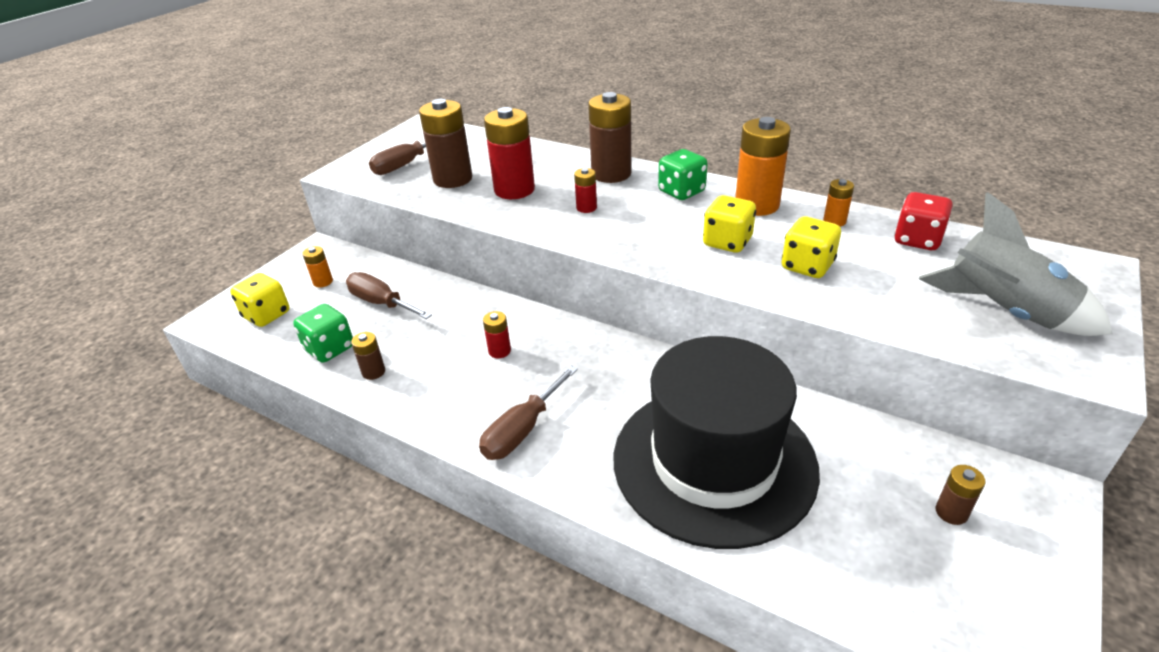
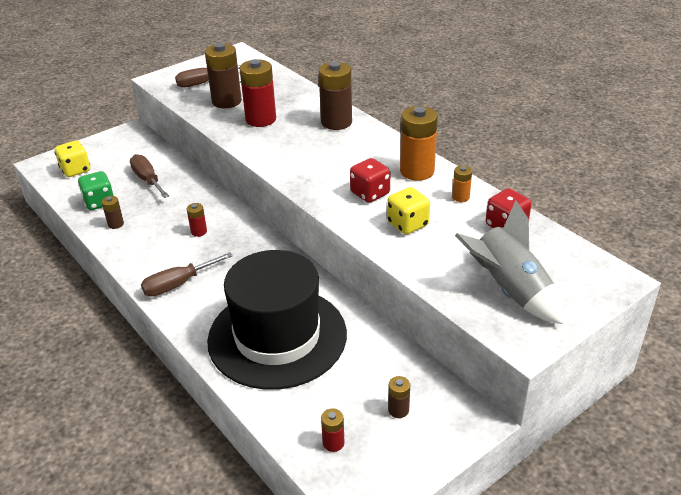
camera: 20 degrees right, 0 degrees up
(323, 282) = (121, 156): orange battery -> none
(586, 208) = (297, 145): red battery -> red battery (333, 443)
(681, 192) = (373, 148): green dice -> none
(727, 242) = (370, 193): yellow dice -> red dice

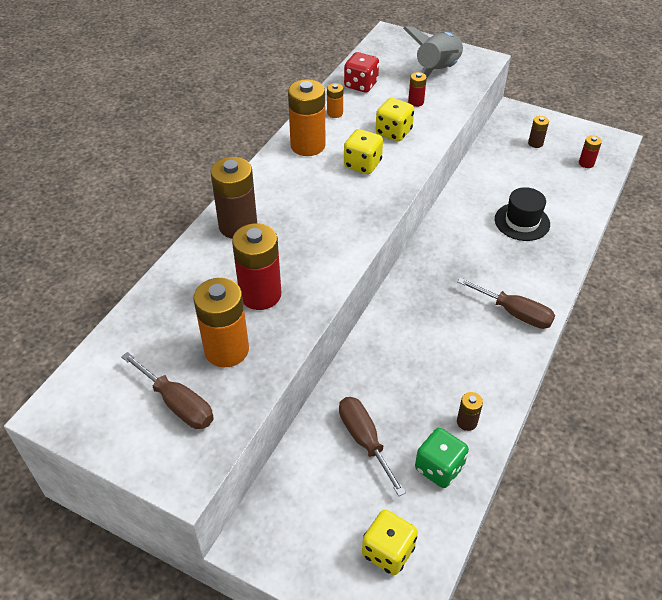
camera: 115 degrees left, 10 degrees up
(148, 180) = (364, 440): brown screwdriver -> brown screwdriver turned 120 degrees clockwise
(199, 231) = (430, 335): red battery -> red battery (416, 102)
(226, 101) = (226, 350): brown battery -> orange battery
(277, 337) = (522, 222): black hat -> black hat, size x0.45
(370, 193) = (362, 164): red dice -> yellow dice

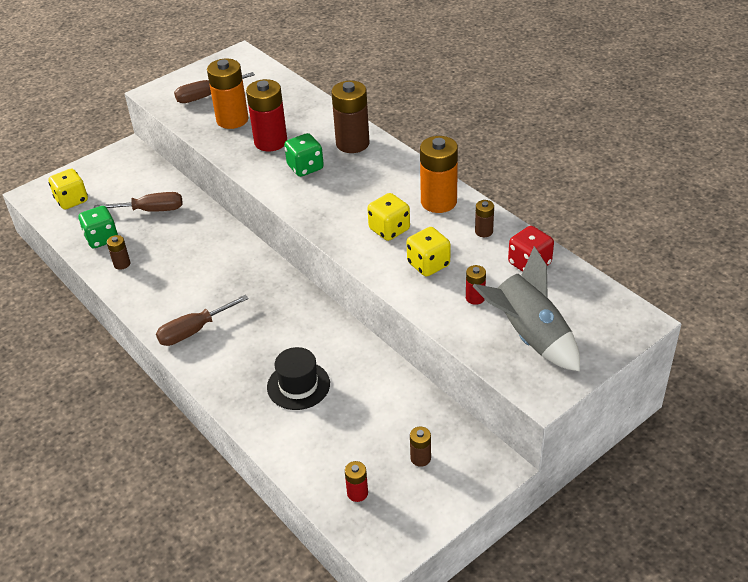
camera: 115 degrees right, 5 degrees down
(296, 249) = (305, 167): none -> green dice
(335, 113) = (484, 231): orange battery -> brown battery

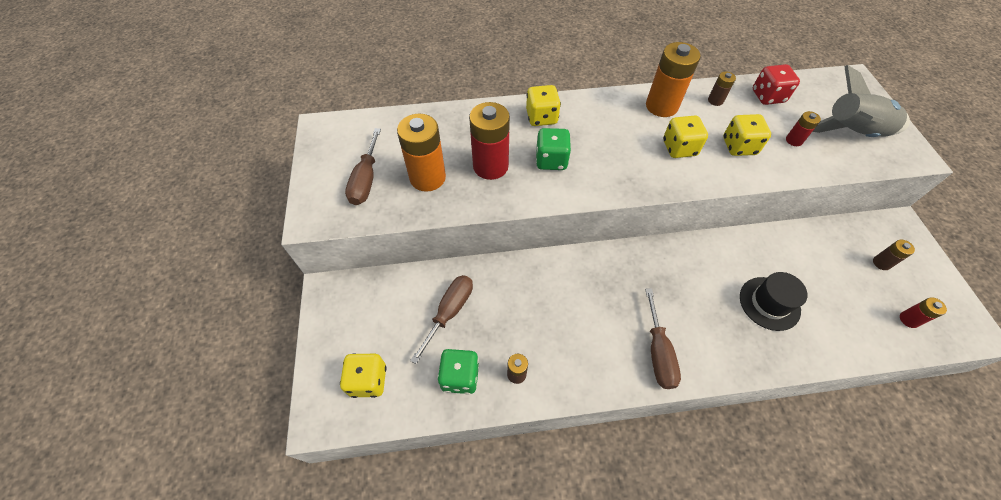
camera: 60 degrees left, 15 degrees up
(352, 143) = (541, 117): brown battery -> yellow dice

